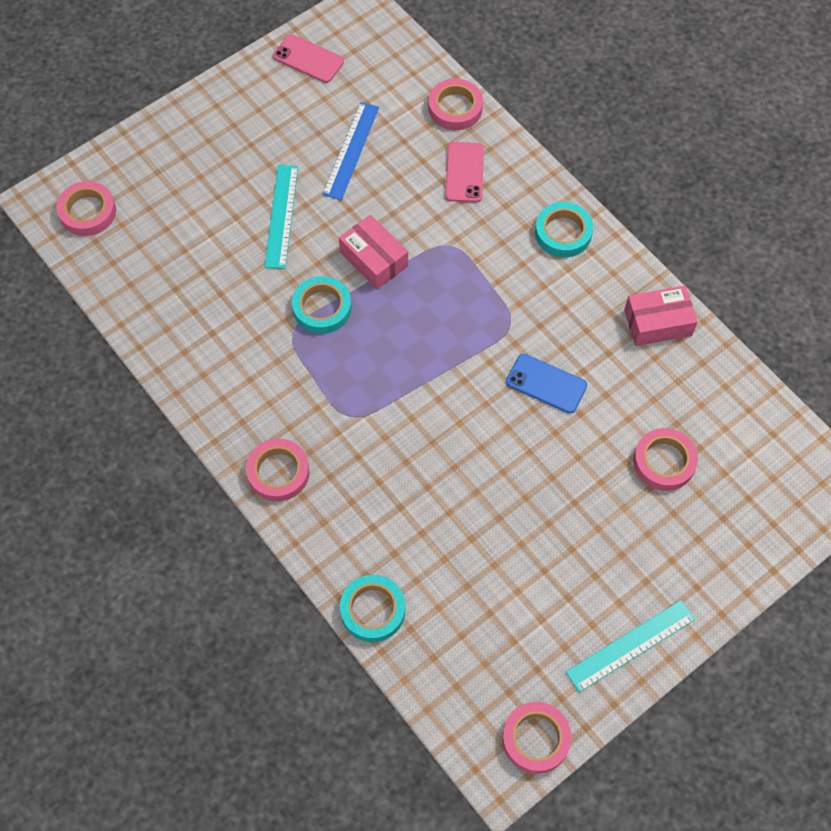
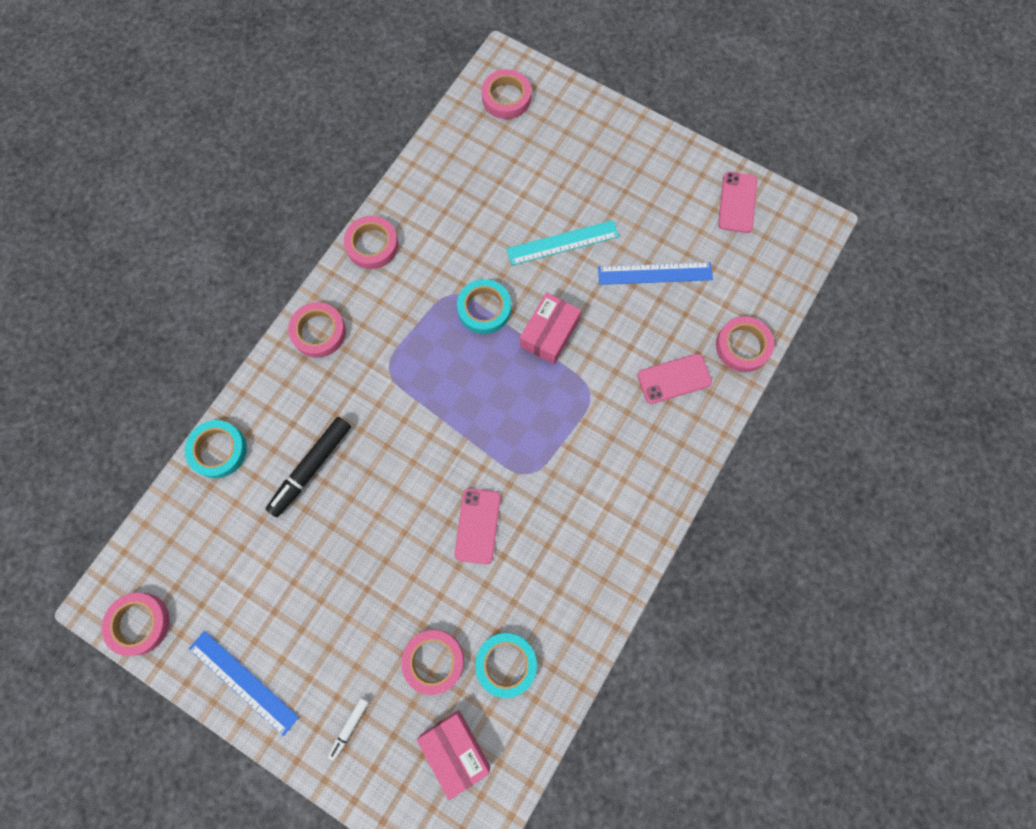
camera: 70 degrees right, 10 degrees up
(200, 391) = (372, 245): none -> pink tape
(428, 520) = (312, 467): none -> black marker
(546, 383) = (477, 526): blue phone -> pink phone
(563, 233) = (645, 490): turquoise tape -> turquoise tape (506, 664)
(630, 645) = (243, 682): turquoise ruler -> blue ruler
(657, 322) = (581, 611): pink box -> pink box (455, 750)
(704, 555) = (349, 727): none -> white marker

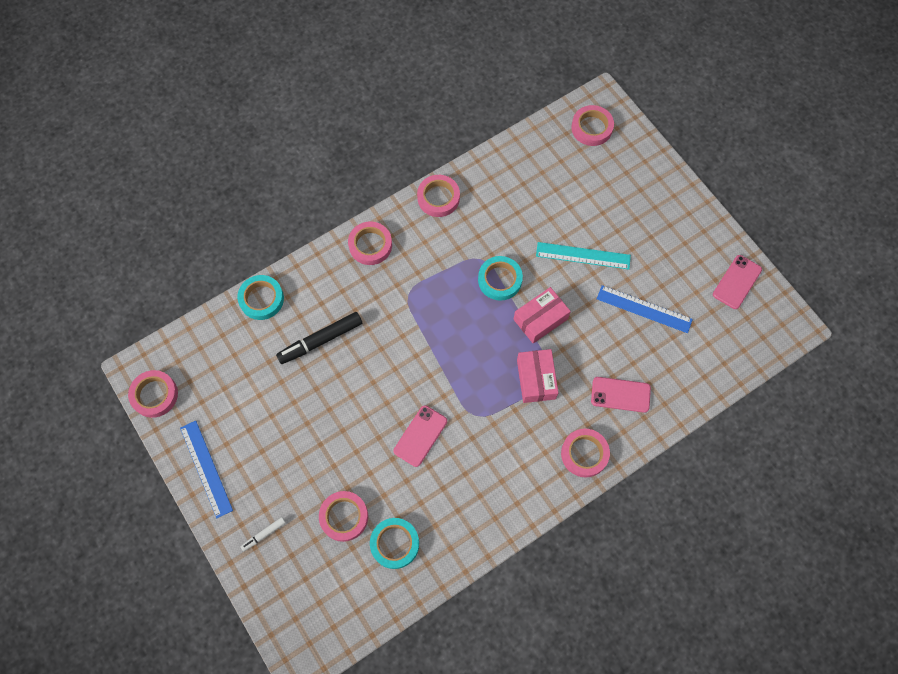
camera: 25 degrees right, 5 degrees down
(455, 750) = (330, 586): pink box -> pink box (536, 379)
(742, 346) = (687, 393): pink tape -> pink tape (584, 454)

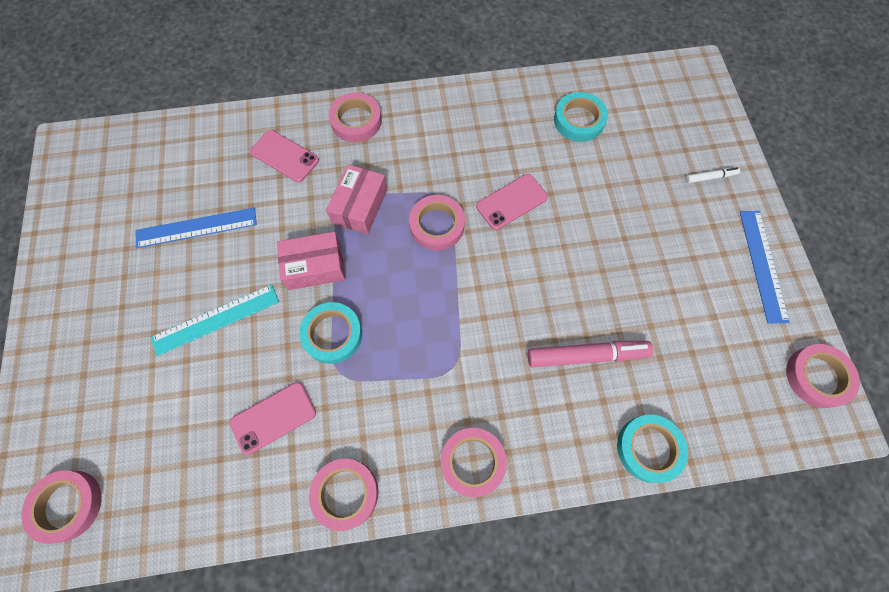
camera: 155 degrees left, 0 degrees up
(321, 340) = (586, 355): black marker -> pink marker
(344, 517) = (621, 161): pink tape -> pink tape (437, 225)
(583, 255) = (216, 319): turquoise ruler -> turquoise ruler turned 60 degrees counterclockwise
(644, 309) = (196, 227): blue ruler -> blue ruler turned 60 degrees counterclockwise
(737, 282) = (77, 212): pink phone -> pink phone (273, 417)

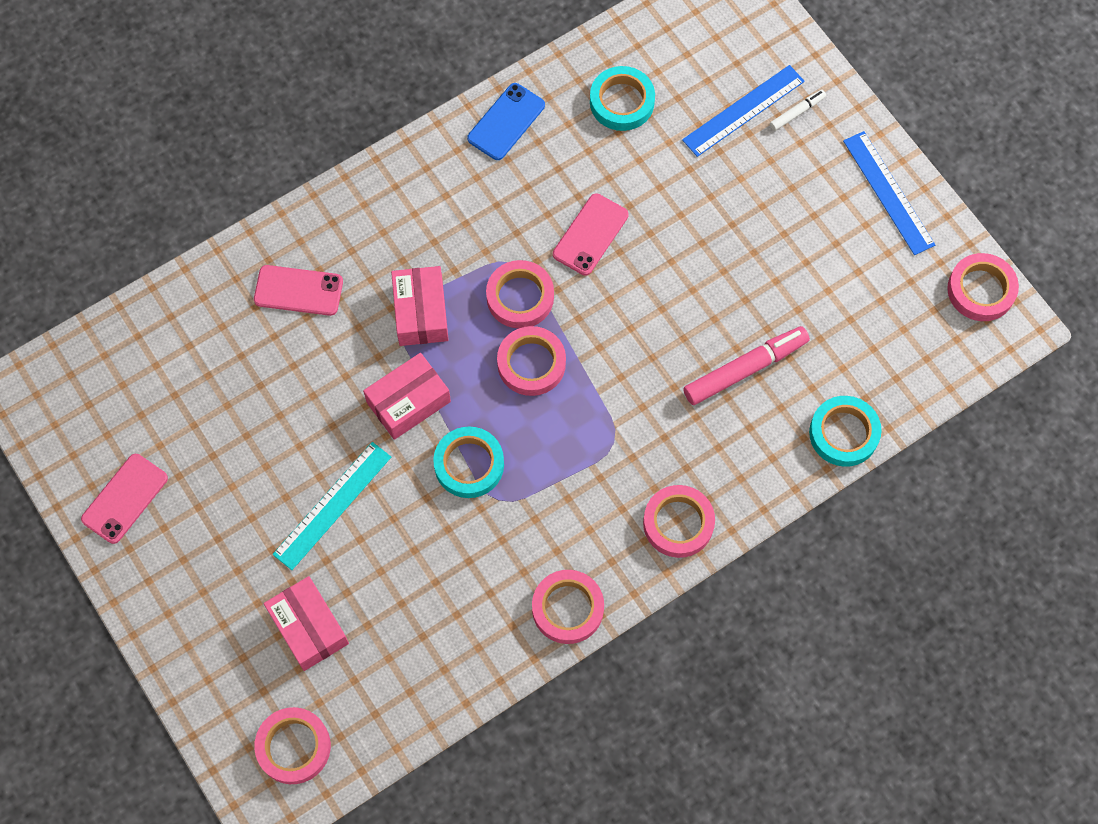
camera: 25 degrees left, 0 degrees up
(140, 408) = (308, 627): none -> pink box
(196, 227) = (246, 417): blue ruler -> blue ruler (743, 110)
(273, 417) = (454, 573): pink phone -> pink phone (125, 498)
(356, 121) = (359, 211): pink tape -> pink tape (531, 363)
(489, 102) = (506, 122): none -> blue phone

